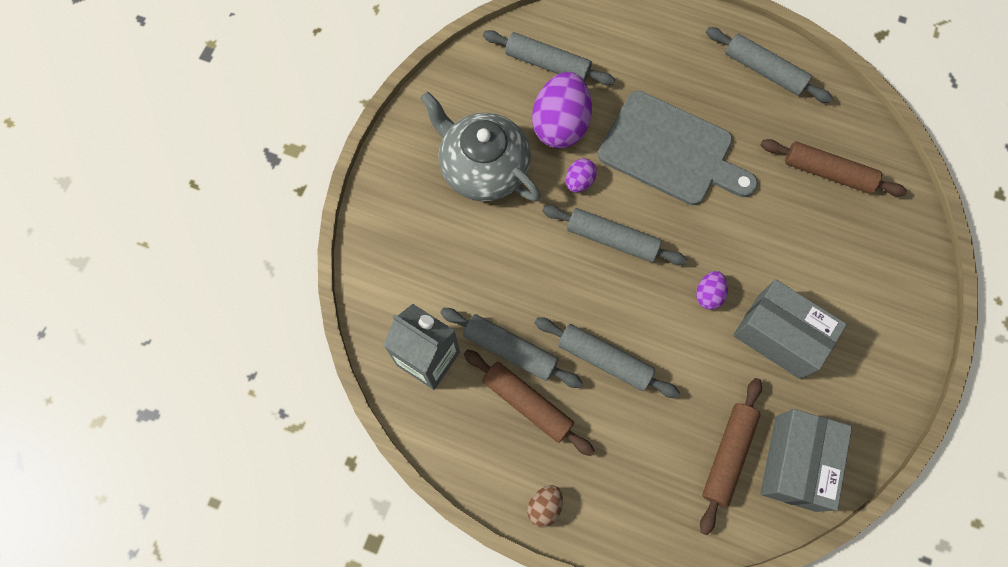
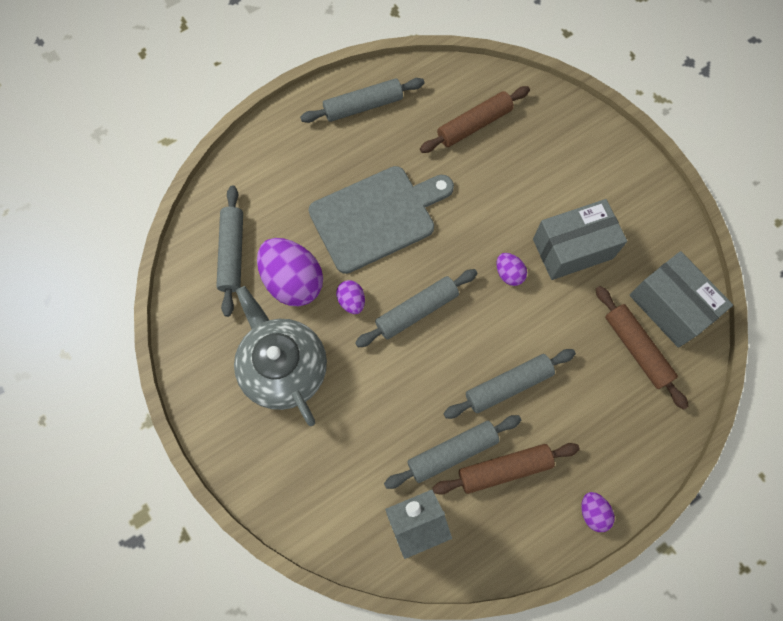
camera: 55 degrees left, 0 degrees up
(482, 167) = (283, 367): grey teapot -> grey teapot turned 75 degrees clockwise
(544, 506) = (593, 512): brown egg -> purple egg
(547, 64) = (232, 253): grey rolling pin -> grey rolling pin turned 60 degrees counterclockwise

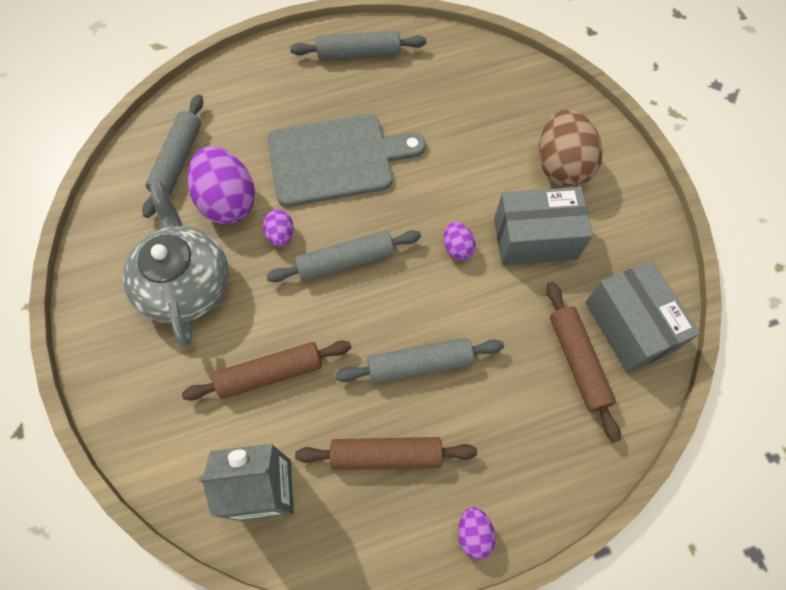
camera: 15 degrees right, 5 degrees down
(452, 452) = (334, 420): grey rolling pin -> none
(474, 125) = (466, 94): brown rolling pin -> brown rolling pin (270, 373)
(576, 175) = (561, 166): none -> brown egg

